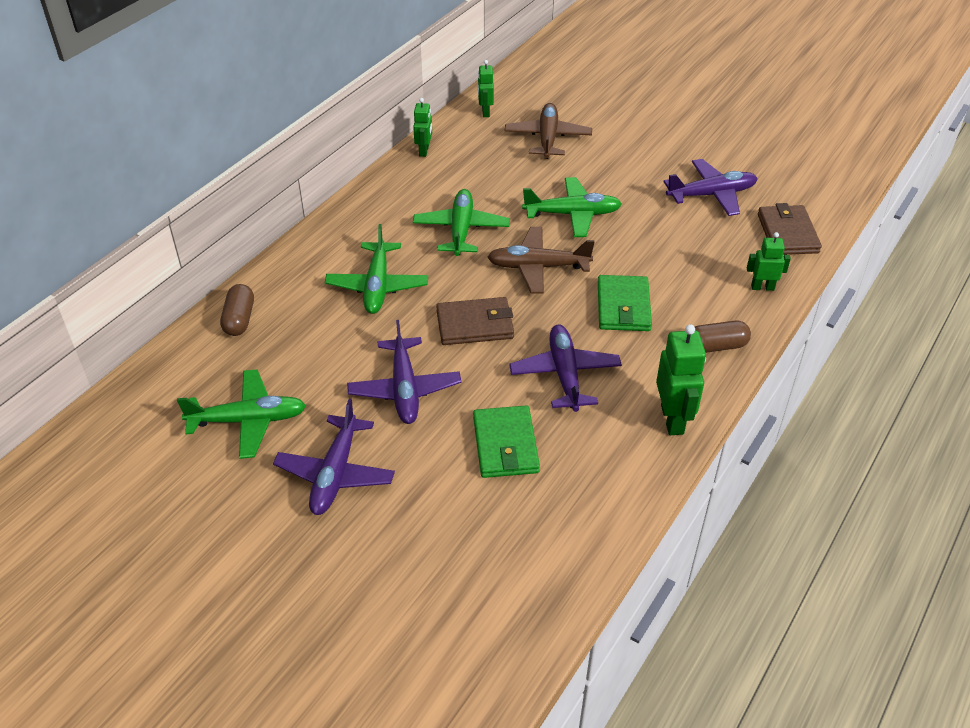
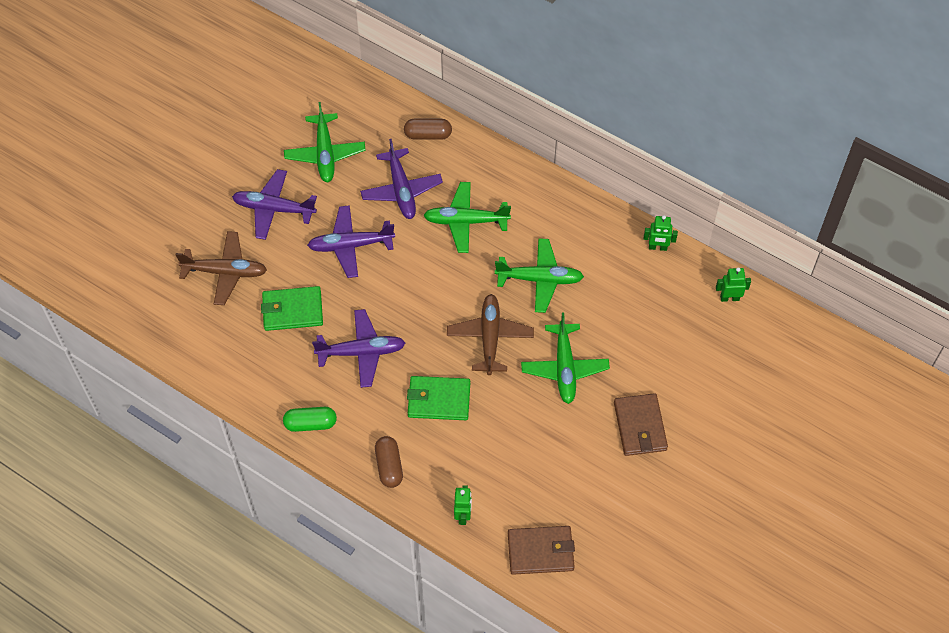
camera: 90 degrees right, 15 degrees up
(475, 325) = (419, 290): brown wallet -> brown wallet (640, 426)
(548, 138) = (687, 352): brown plane -> brown plane (225, 272)
(672, 419) = (310, 424): green robot -> green capsule
(712, 195) = (599, 492): purple plane -> purple plane (401, 190)

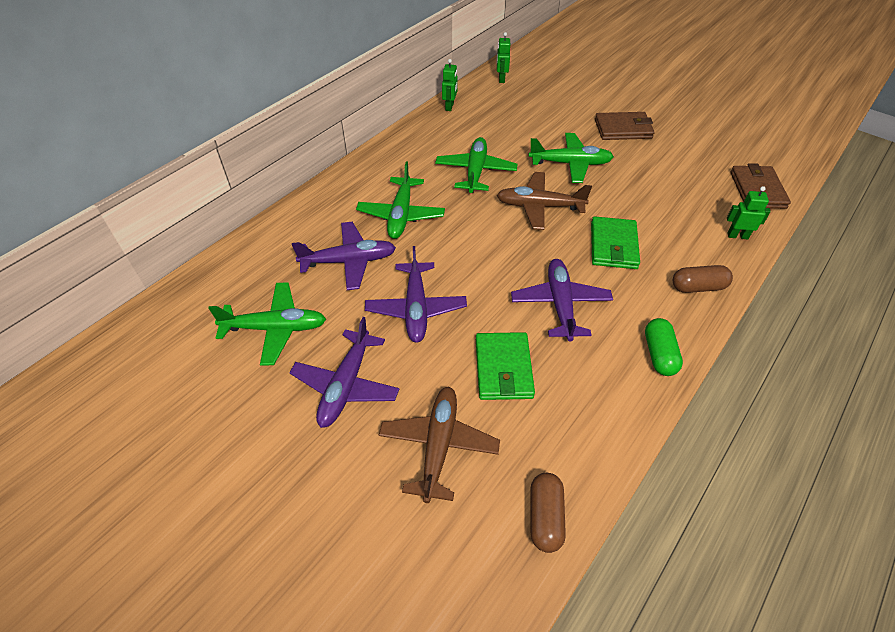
camera: 85 degrees left, 10 degrees down
(428, 135) = (281, 236): brown capsule -> brown capsule (545, 517)

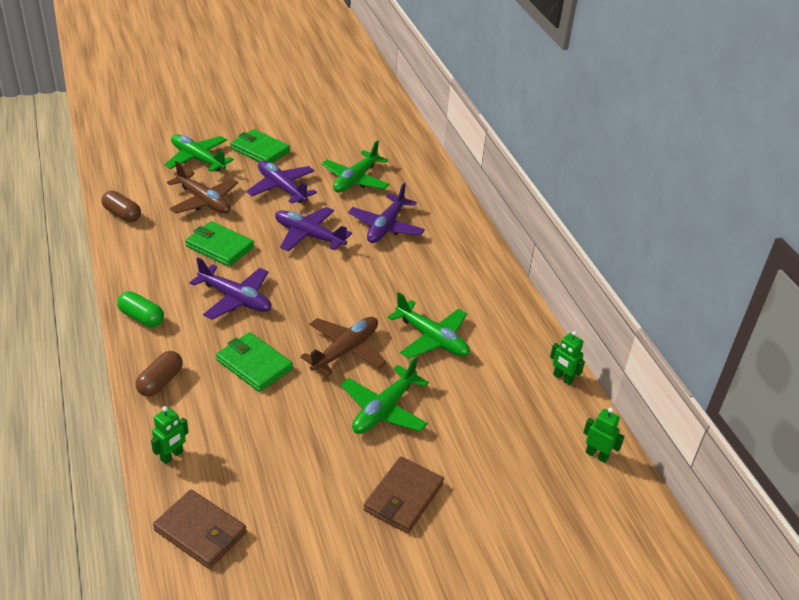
camera: 120 degrees right, 10 degrees down
(269, 469) = (260, 150): none -> green wallet
(401, 215) = (413, 270): green plane -> green plane (198, 159)

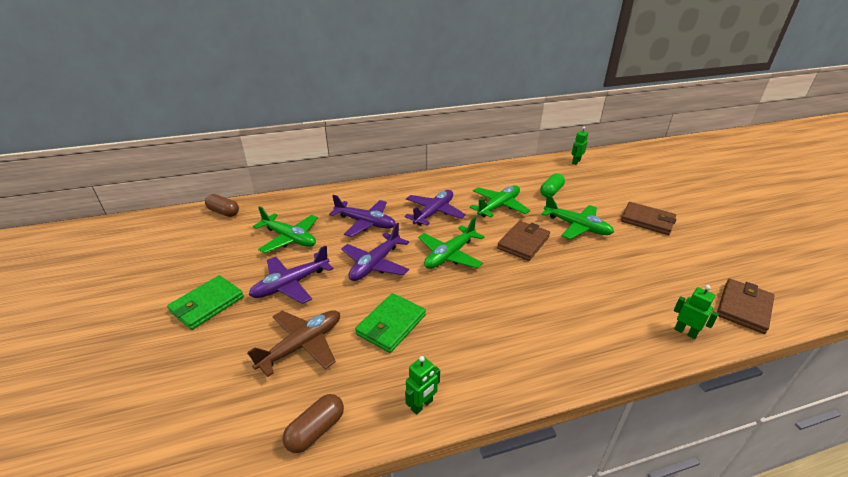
camera: 85 degrees left, 5 degrees down
(141, 317) = (518, 378): green capsule -> green capsule (551, 192)
(160, 382) = (604, 350): brown capsule -> brown capsule (224, 212)
(198, 159) = (203, 361): green plane -> green plane (449, 255)
(235, 299) = (474, 307): purple plane -> purple plane (434, 213)
(254, 364) = (557, 290): green wallet -> none
(346, 350) = (523, 243): brown plane -> brown wallet
(563, 378) = (520, 166): green robot -> green robot (422, 405)

